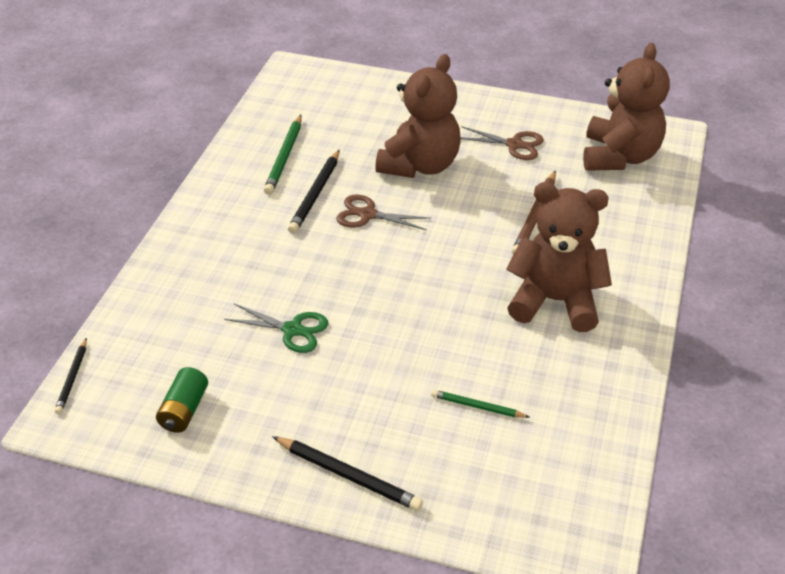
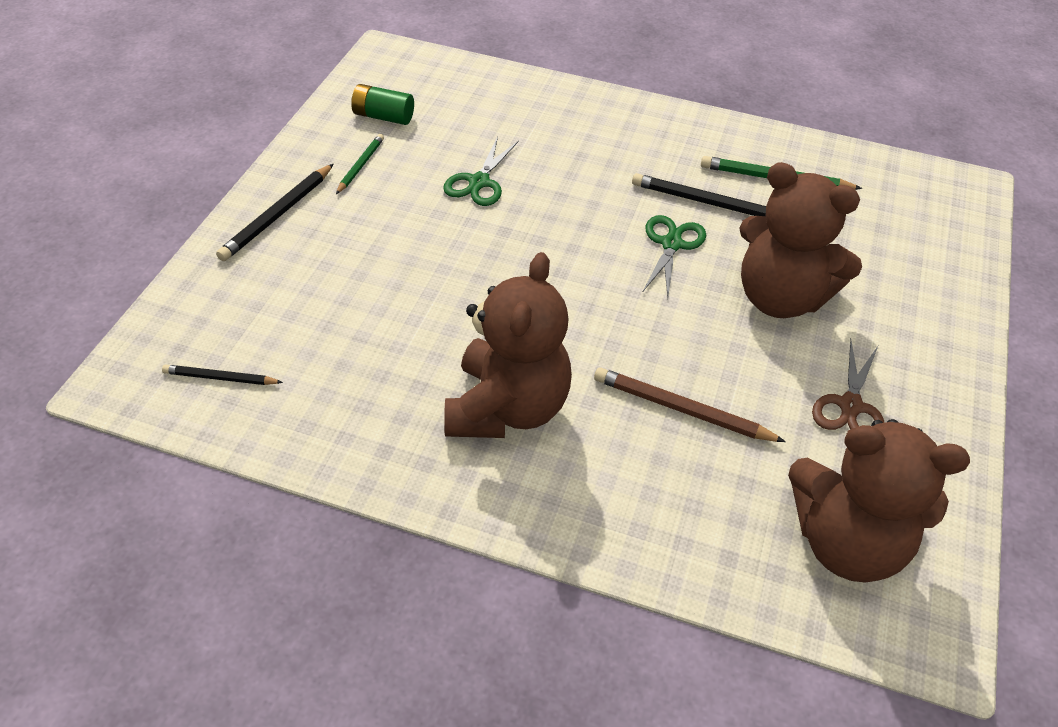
camera: 90 degrees right, 5 degrees up
(72, 378) = (434, 56): black pencil -> black pencil (220, 378)
(367, 215) = (671, 244): brown scissors -> green scissors
(477, 406) = (343, 315): green pencil -> green pencil (360, 165)

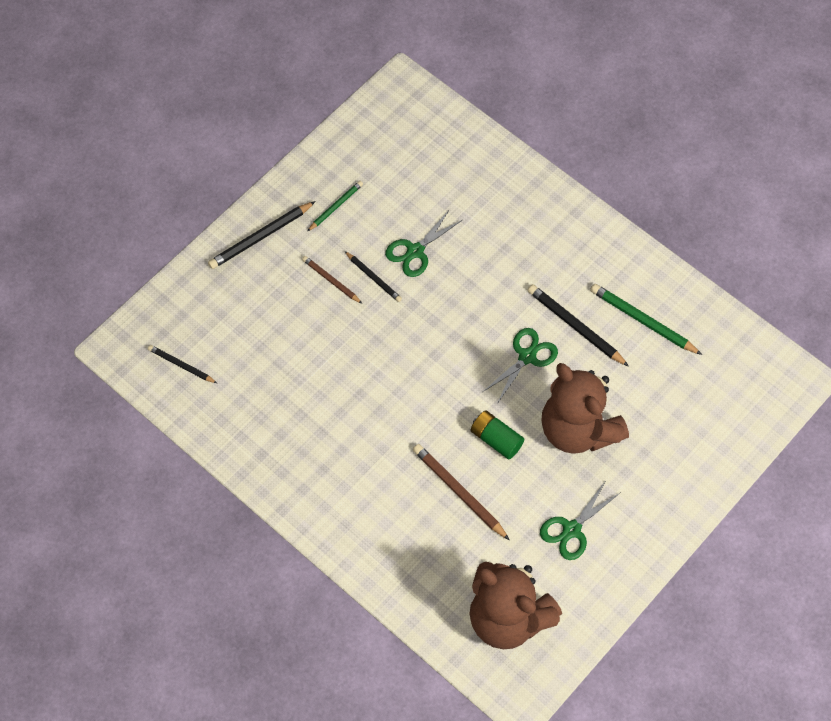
camera: 25 degrees right, 15 degrees up
(383, 116) = (372, 160): green battery -> green battery (496, 439)
(389, 234) = (331, 280): none -> brown pencil
(442, 218) = (373, 278): none -> black pencil
(507, 408) = (348, 451): brown teddy bear -> none
(850, 406) = (572, 529): brown scissors -> green scissors

